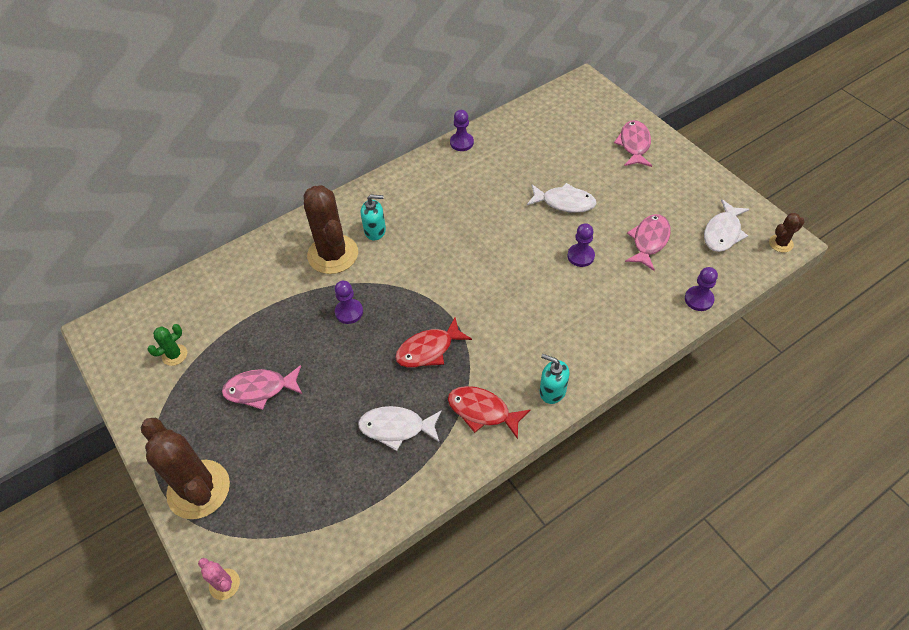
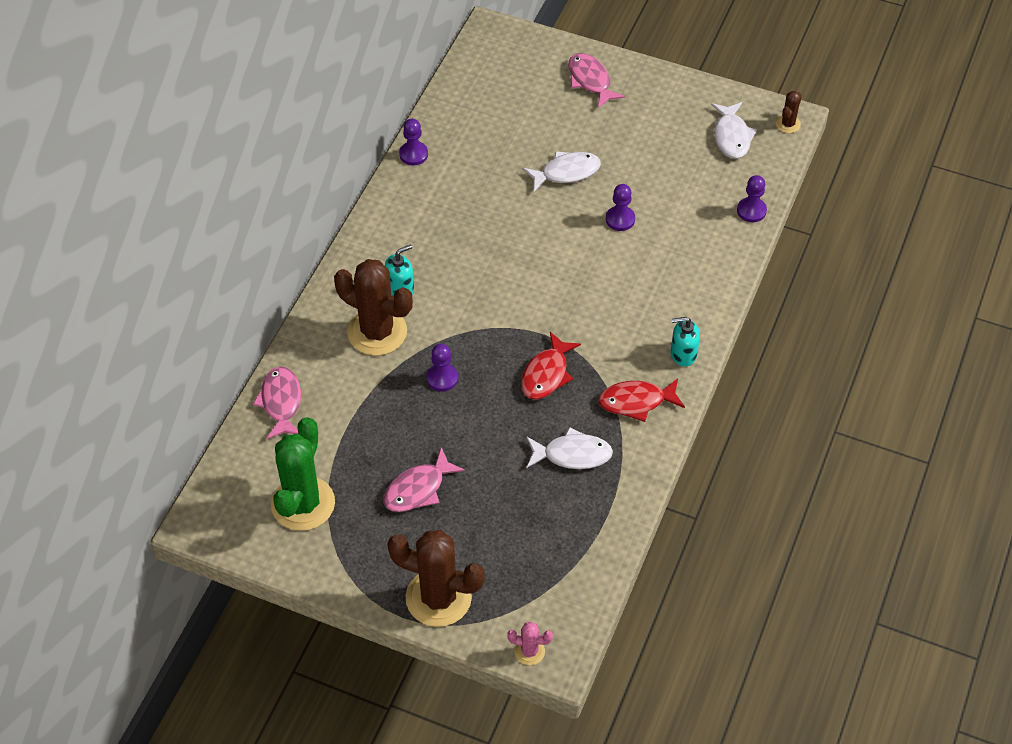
camera: 35 degrees left, 0 degrees up
(174, 355) = (303, 504): green cactus -> green cactus, size x2.19
(396, 428) = (572, 454): white fish -> white fish turned 150 degrees counterclockwise
(649, 241) = (672, 175): pink fish -> pink fish (281, 402)

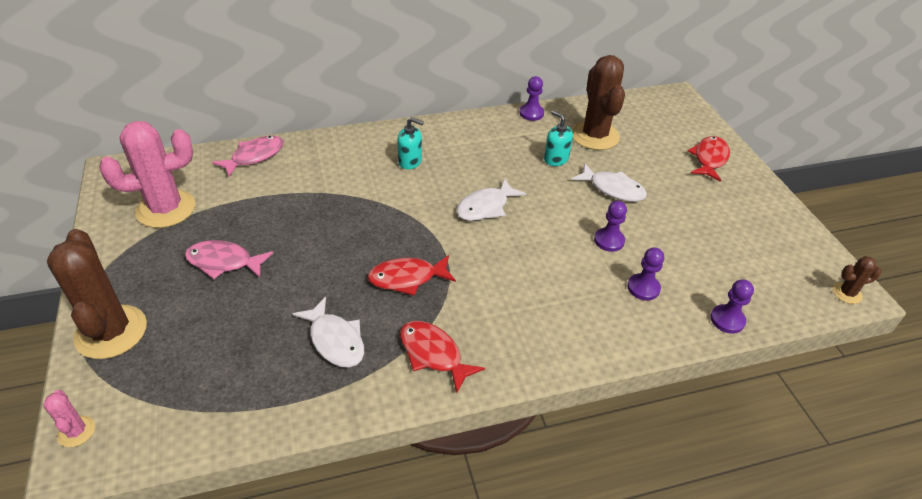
camera: 50 degrees right, 10 degrees down
(303, 504) = (166, 209): green cactus -> pink cactus
(377, 332) = (359, 169): brown cactus -> brown cactus (595, 136)
(442, 378) = (347, 221): purple pawn -> purple pawn (643, 288)
(590, 80) = (709, 159): pink fish -> red fish
(683, 354) = (519, 359): turquoise soap dispenser -> turquoise soap dispenser (556, 159)
(731, 136) = (780, 263): white fish -> white fish (485, 207)

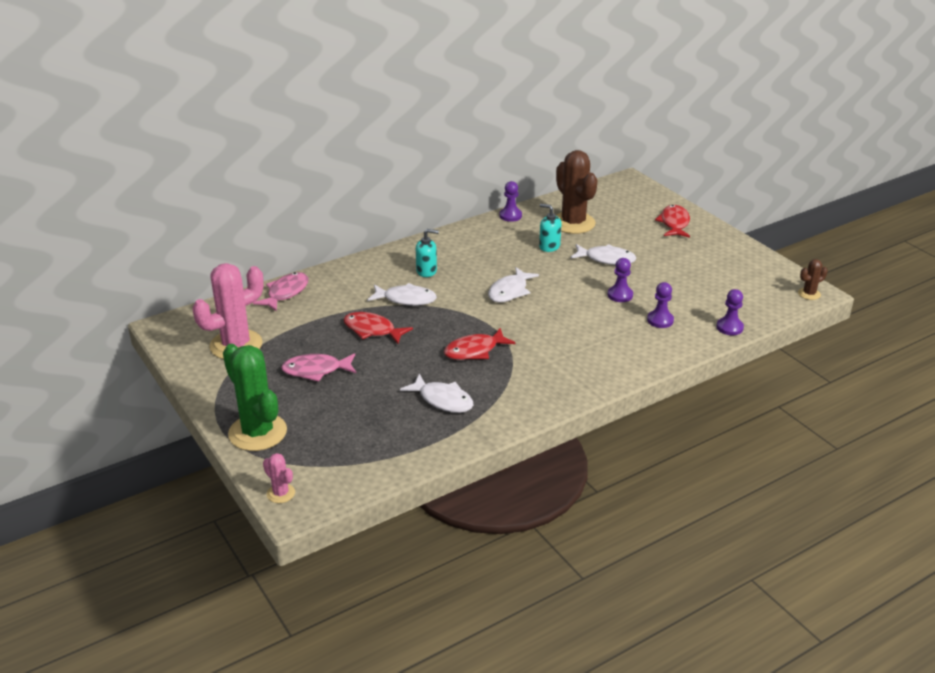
camera: 15 degrees left, 10 degrees down
(111, 332) = (257, 432): brown cactus -> green cactus
(370, 192) = (406, 299): none -> white fish
(433, 354) = (523, 392): red fish -> red fish (372, 330)

